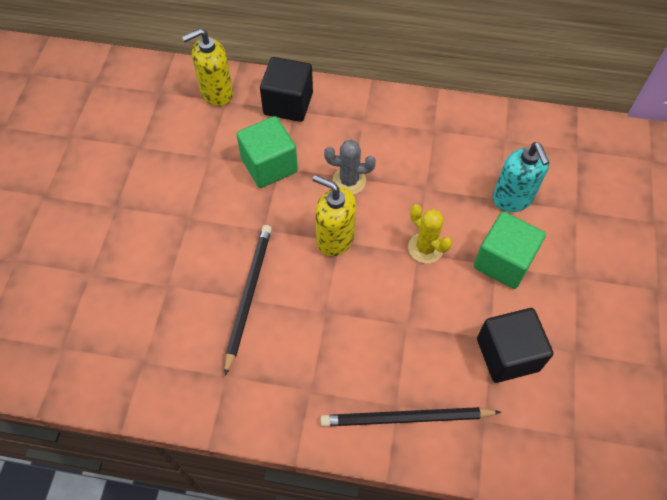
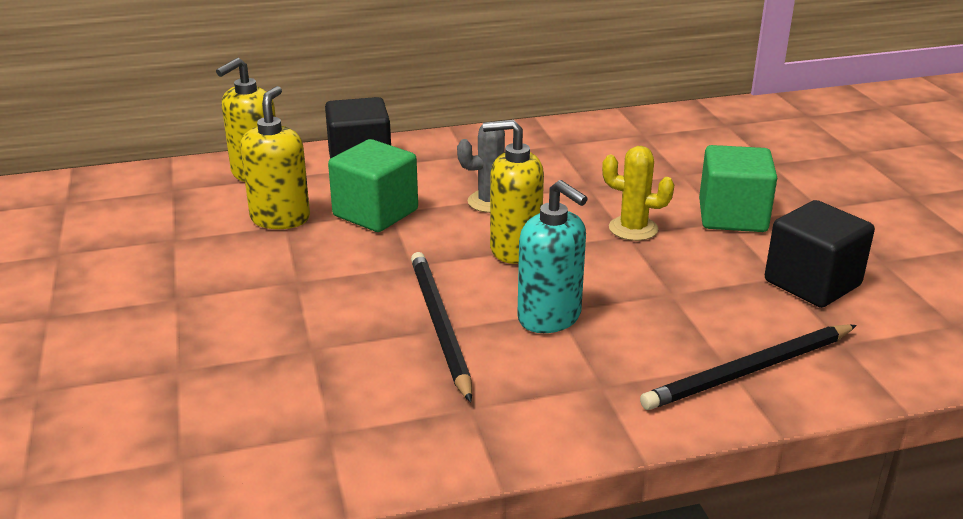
camera: 25 degrees left, 30 degrees down
(209, 149) = (280, 218): none -> yellow soap dispenser
(512, 198) = (694, 171): turquoise soap dispenser -> turquoise soap dispenser (550, 317)

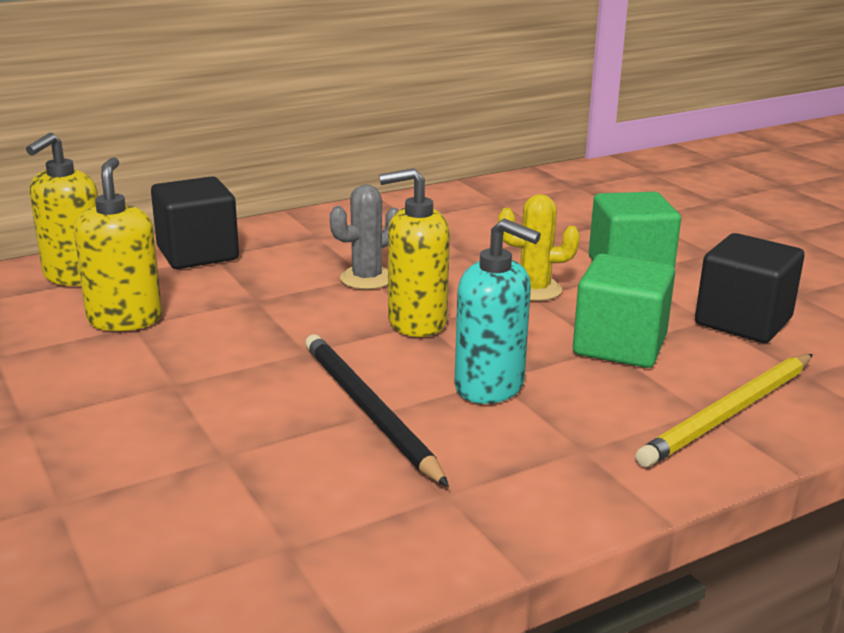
camera: 15 degrees left, 5 degrees down
(375, 213) = (239, 302): green cube -> green cube (619, 345)
(749, 371) = (729, 413): black pencil -> yellow pencil

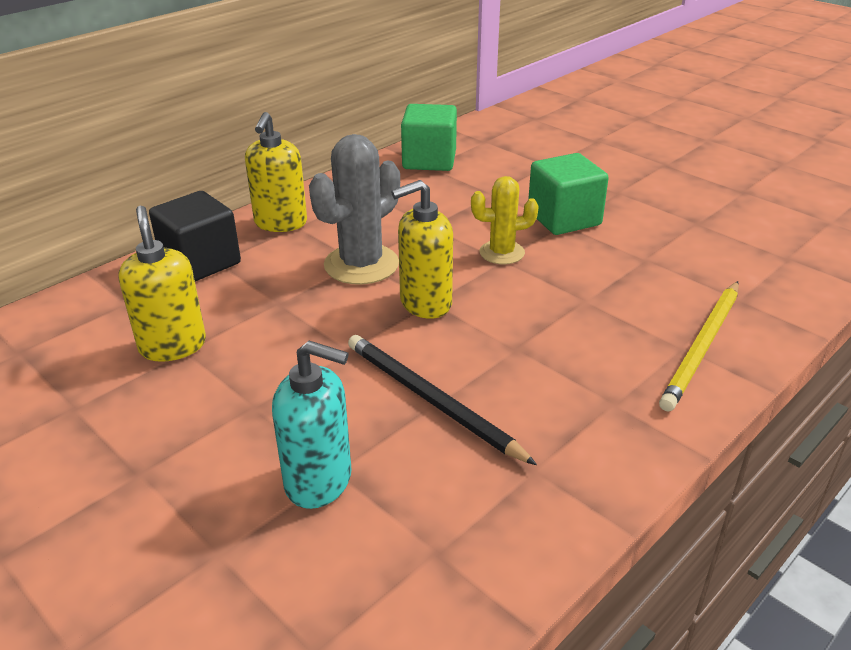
camera: 15 degrees left, 10 degrees up
(75, 276) = (100, 306): yellow soap dispenser -> yellow soap dispenser (280, 223)
(366, 278) = (361, 265): grey cactus -> grey cactus, size x1.62
(490, 386) = (515, 357): turquoise soap dispenser -> turquoise soap dispenser (319, 481)
(619, 345) = (593, 297): green cube -> green cube (429, 160)
(743, 321) = (671, 257): black cube -> none

